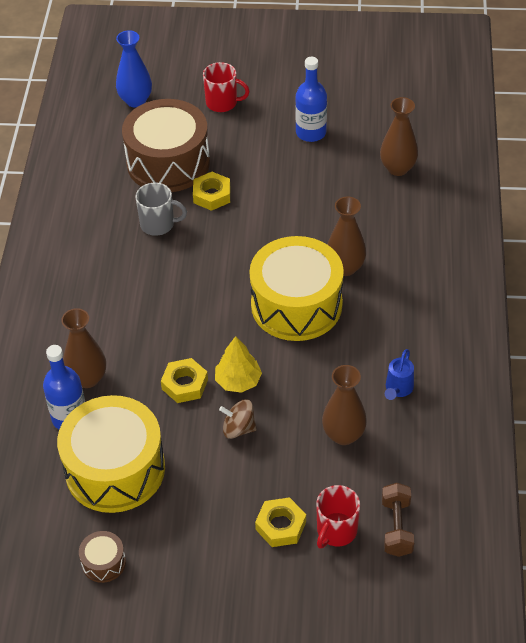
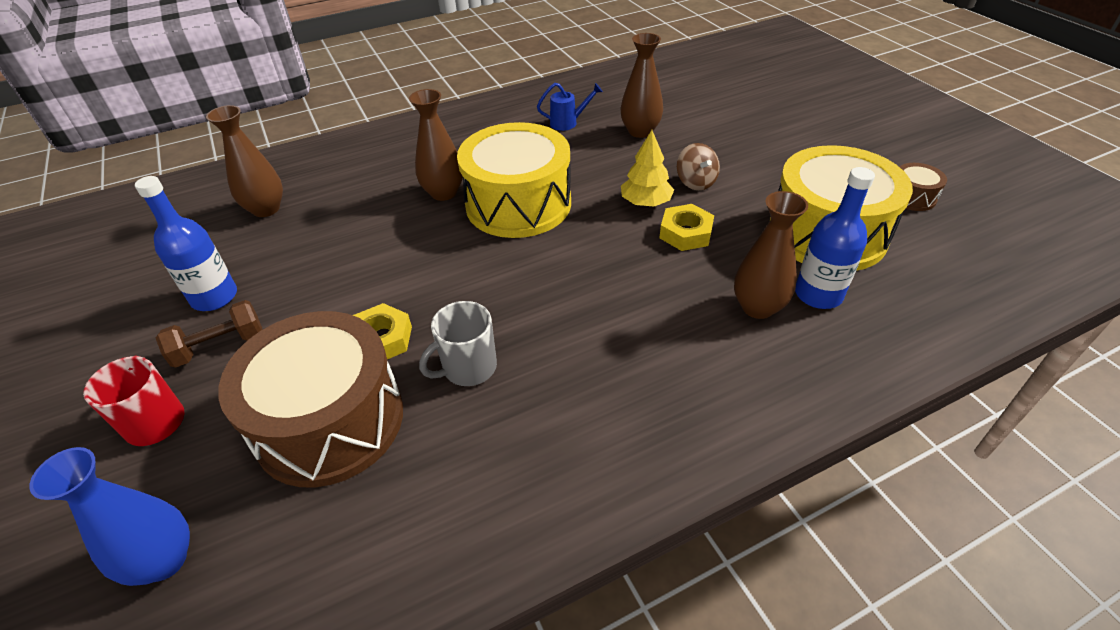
camera: 120 degrees left, 5 degrees down
(158, 224) = (468, 367): grey mug -> grey mug turned 105 degrees counterclockwise
(280, 526) = (755, 130): yellow nut -> none
(336, 530) = (727, 108): red mug -> none
(396, 527) = (692, 88): brown dumbbell -> brown dumbbell (219, 346)

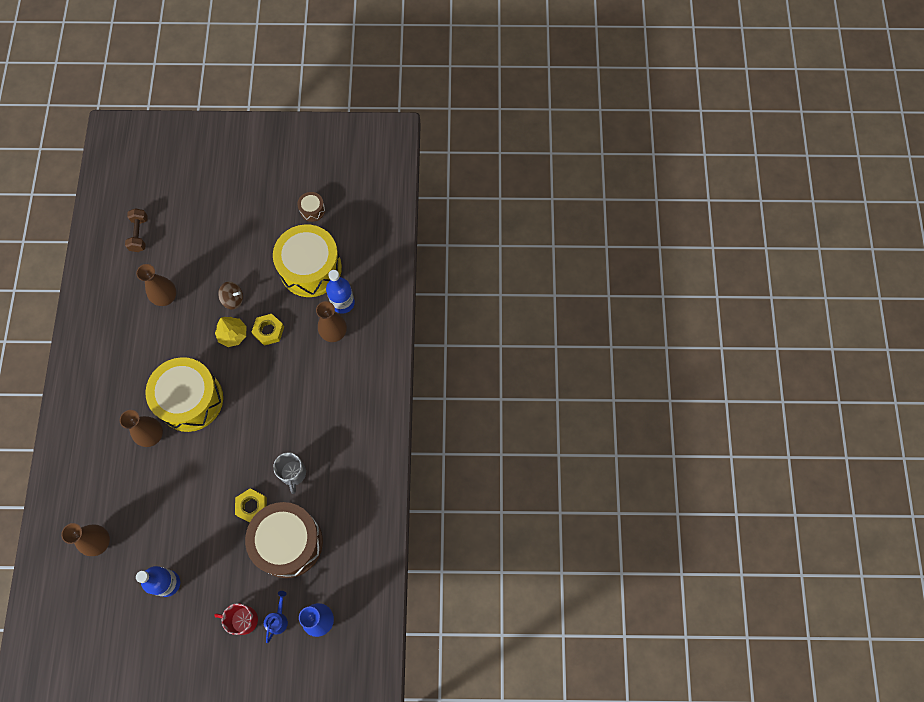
camera: 65 degrees left, 25 degrees up
(219, 346) = (209, 585): brown dumbbell -> brown dumbbell (139, 234)
(568, 123) = (127, 332): blue watering can -> blue watering can (278, 619)

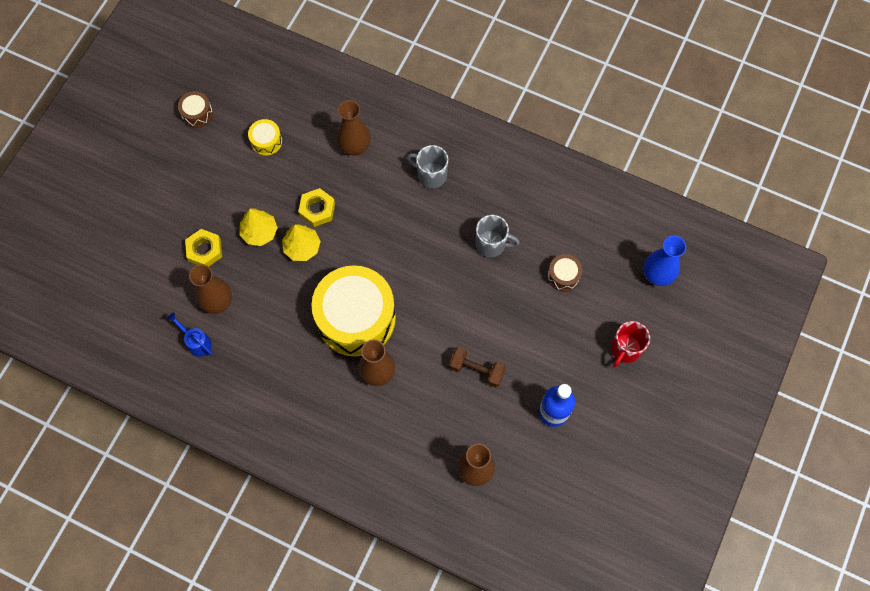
camera: 65 degrees left, 0 degrees up
(139, 234) = (119, 304): brown dumbbell -> brown dumbbell (476, 370)
(233, 299) = (259, 232): brown spinning top -> yellow tree
(252, 506) = (508, 297): yellow nut -> yellow nut (205, 250)
(278, 619) = (639, 314): blue watering can -> blue watering can (197, 342)
(288, 542) = (563, 276): brown drum -> brown drum, size x0.42
(310, 268) = (266, 141): yellow drum -> yellow drum, size x0.42
(334, 401) = (431, 175): none -> grey mug
(343, 303) = (325, 125): blue bottle -> none

